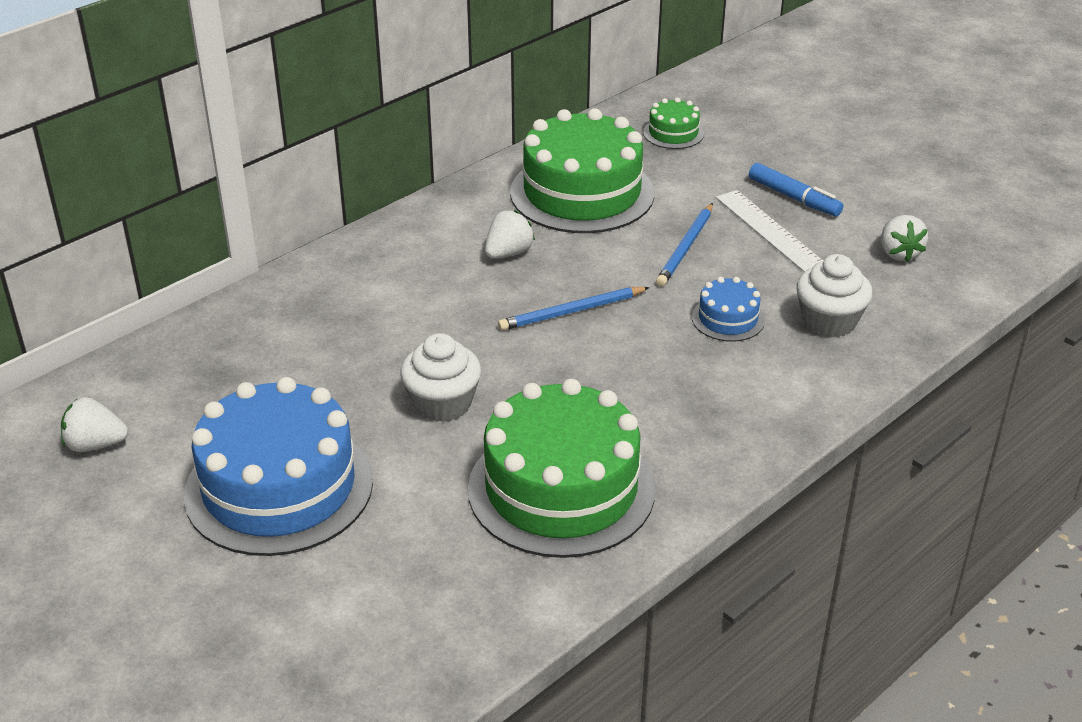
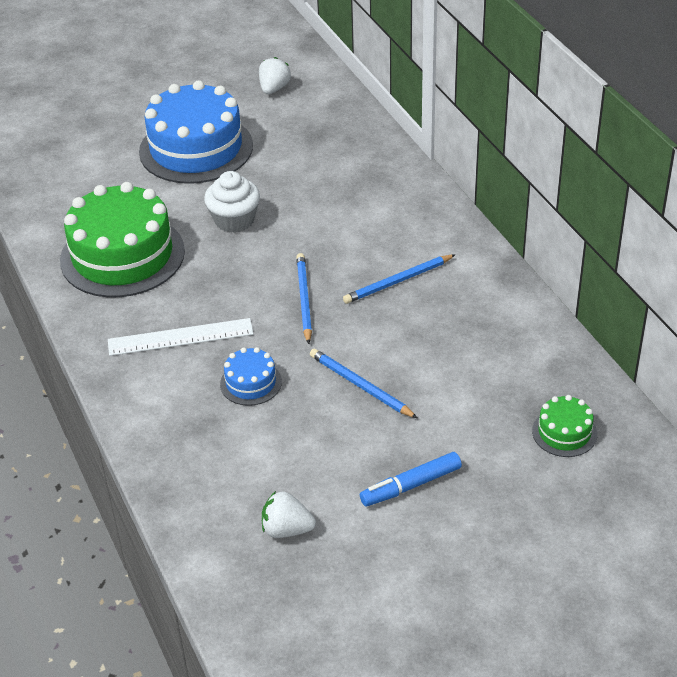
camera: 110 degrees right, 5 degrees up
(508, 253) = (398, 281): white strawberry -> blue pencil
(582, 193) = (474, 342): green cake -> none
(772, 233) = (359, 450): white ruler -> white ruler (180, 337)
(829, 321) = (215, 443): white cupcake -> none

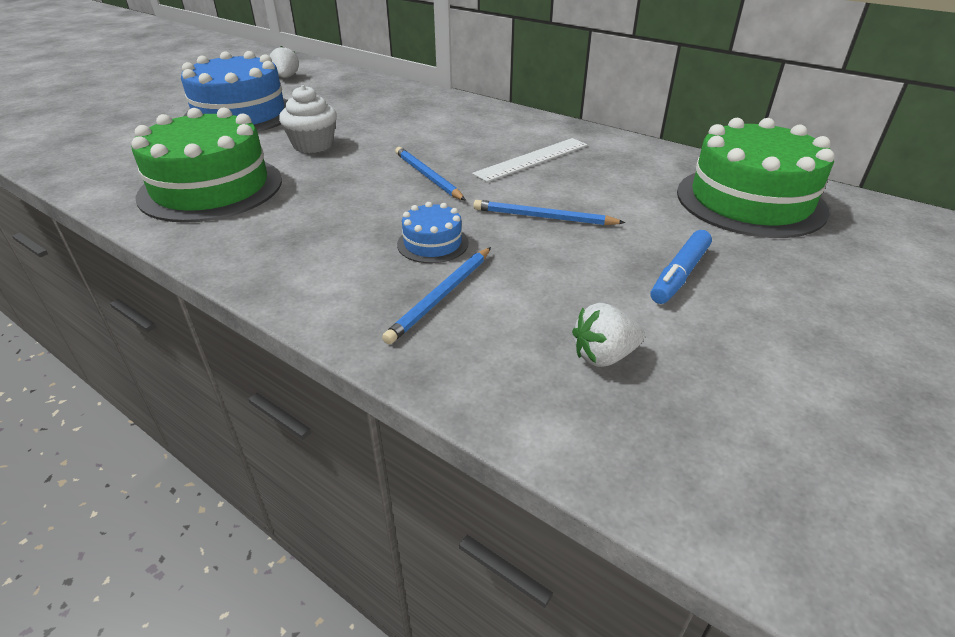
camera: 30 degrees left, 5 degrees down
(180, 337) = (323, 229): white ruler -> white ruler (532, 159)
(398, 281) = (499, 149): blue pencil -> blue pencil (441, 296)
(564, 432) = (750, 201): green cake -> green cake, size x2.23

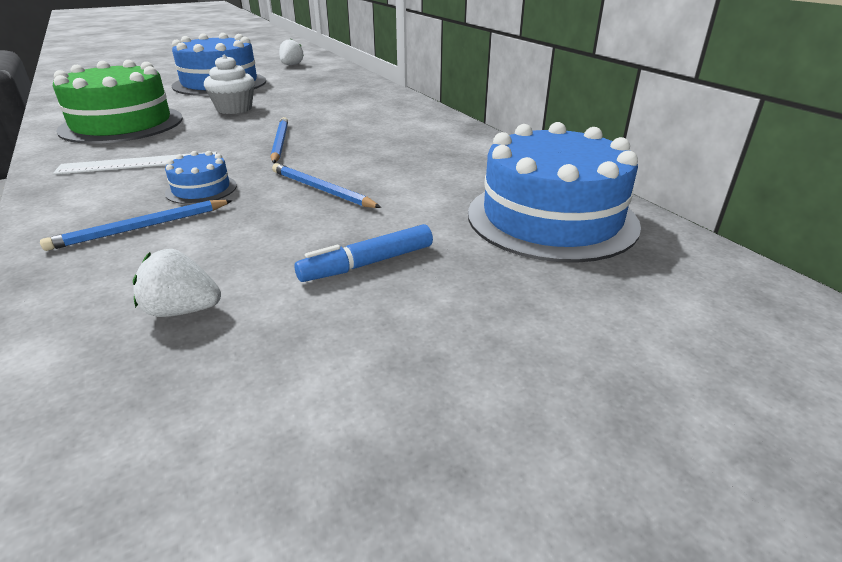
camera: 25 degrees right, 5 degrees down
(532, 159) = (387, 145): white ruler -> white ruler (139, 163)
(750, 201) = (551, 218): green cake -> blue cake

